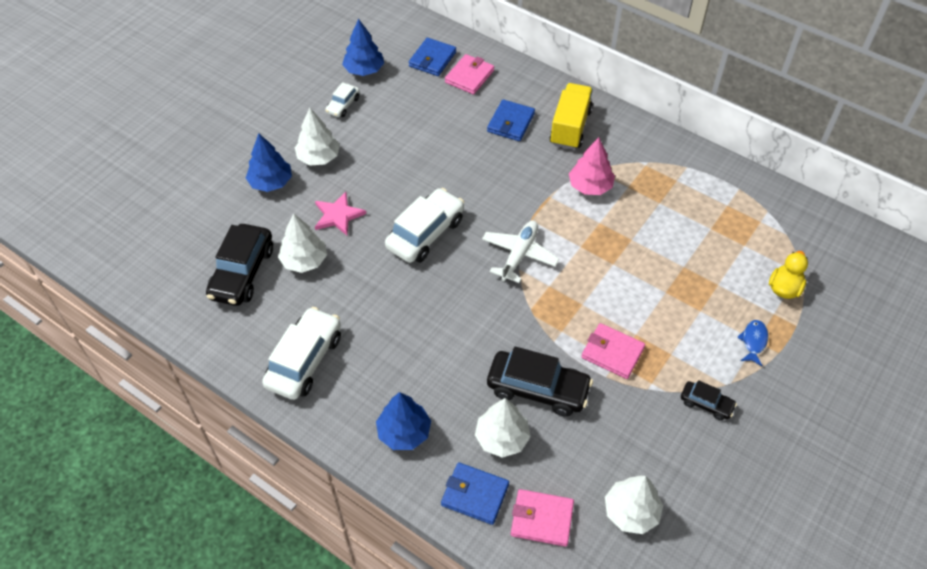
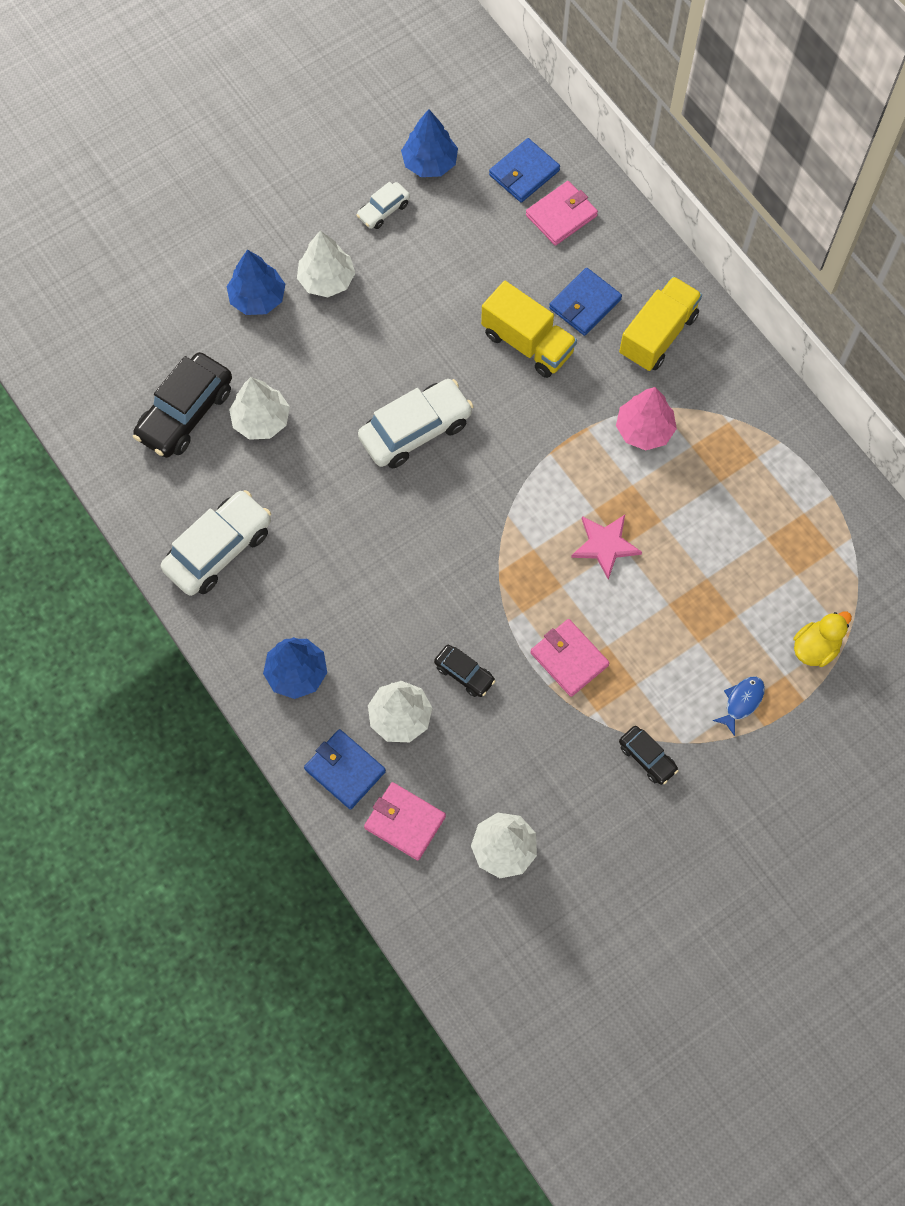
camera: 20 degrees right, 15 degrees up
(338, 215) = (321, 371): pink star -> pink star (605, 545)
(482, 156) = (527, 343): none -> yellow truck
(519, 255) = (515, 496): white plane -> none
(538, 389) = (464, 673): black car -> black car, size x0.52

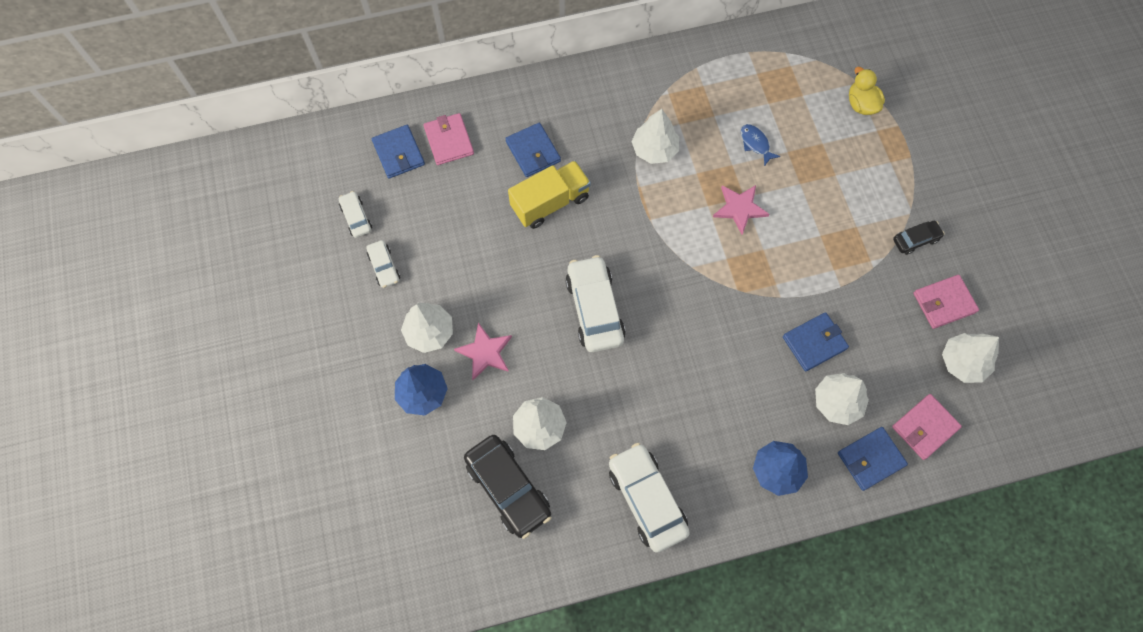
camera: 70 degrees left, 0 degrees up
(324, 340) = (485, 352): none -> pink star
(430, 163) = (356, 217): blue tree -> white car
(464, 673) = (814, 343): black car -> blue wallet
(569, 659) = (823, 265): pink wallet -> pink wallet (944, 303)
(644, 429) = (654, 149): pink tree -> white tree
(658, 335) = (580, 113): yellow truck -> none
(741, 702) = (889, 164): blue fish -> blue fish (755, 144)

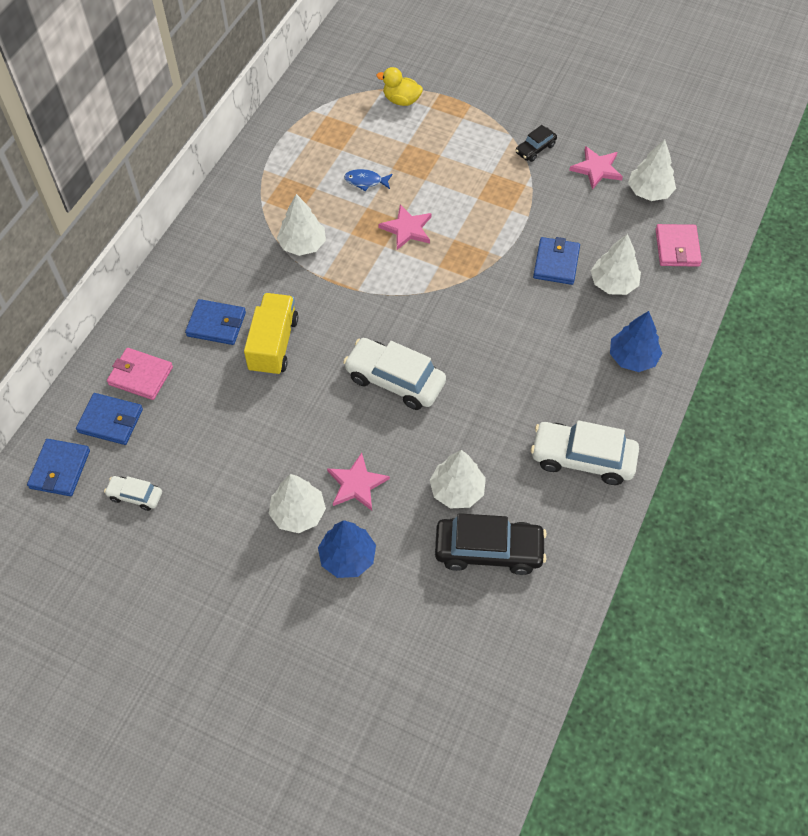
camera: 50 degrees left, 10 degrees down
(384, 267) = (204, 506): white car -> none
(870, 459) = (673, 295): blue wallet -> blue wallet (60, 469)
(915, 240) = (535, 149): black car -> black car turned 150 degrees counterclockwise
(944, 303) = (596, 169): pink wallet -> pink star

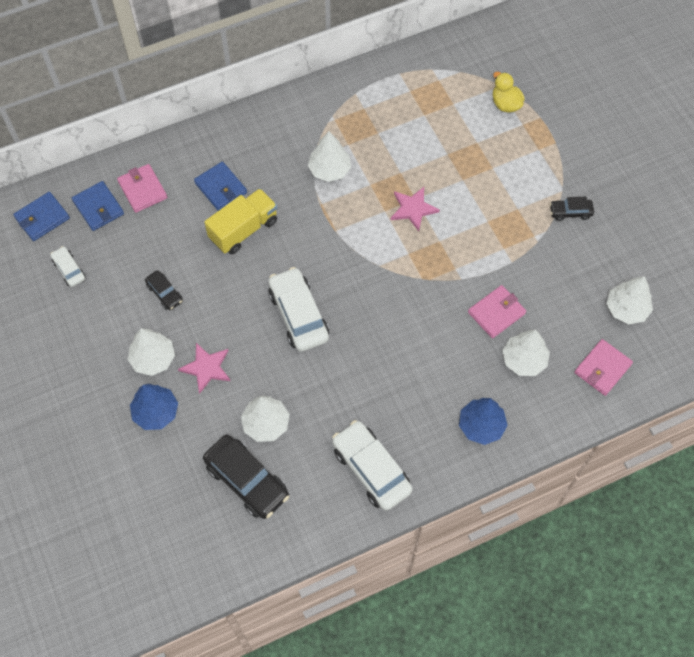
camera: 40 degrees right, 5 degrees up
(252, 449) = (164, 293): none -> black car
(365, 181) = (418, 151): blue fish -> none
(556, 263) = (496, 313): blue wallet -> pink wallet
(596, 169) = (603, 261): pink star -> none

